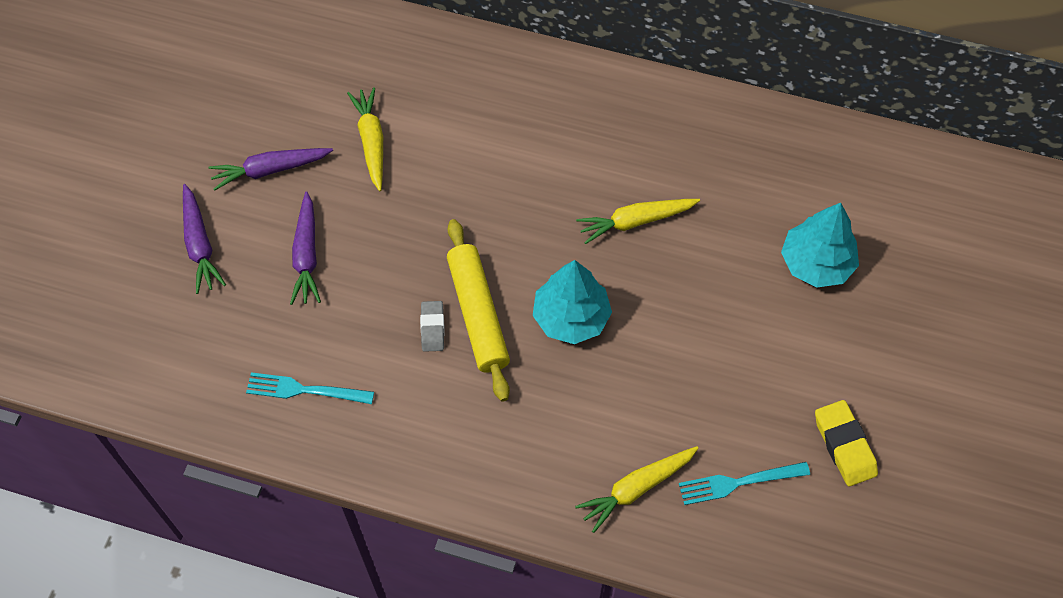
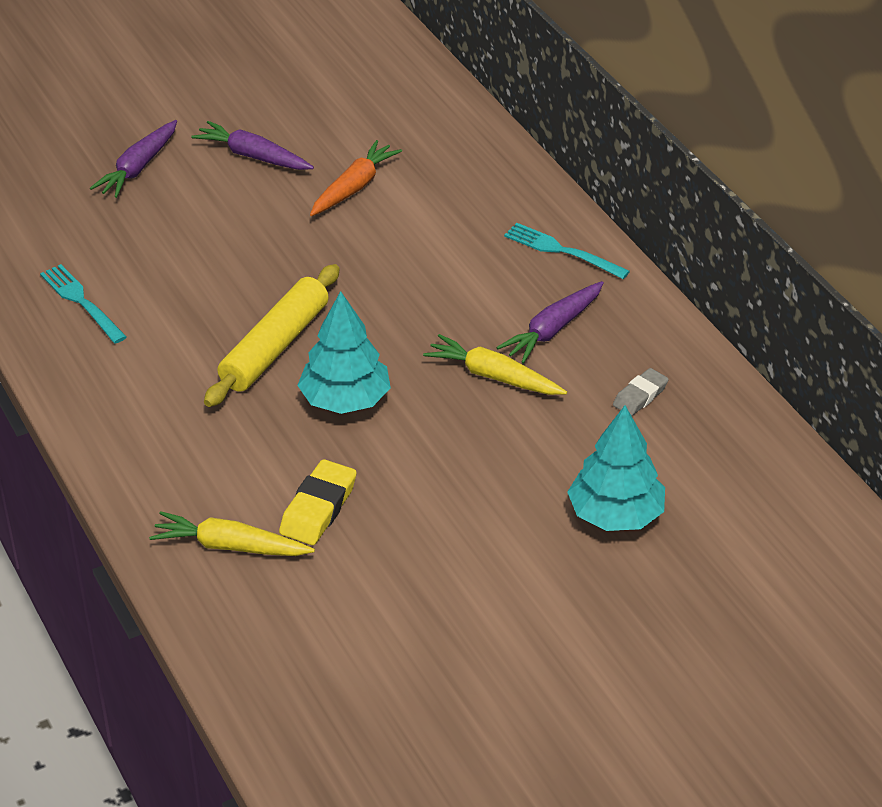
camera: 45 degrees right, 20 degrees down
(306, 255) = (202, 224): purple carrot -> purple carrot (552, 330)
(371, 142) = (354, 187): yellow carrot -> orange carrot
(432, 328) = (228, 331): grey eraser -> grey eraser (640, 396)
(738, 483) = (318, 608): turquoise fork -> turquoise fork (561, 251)
(844, 445) = (448, 655): yellow eraser -> yellow eraser (318, 508)

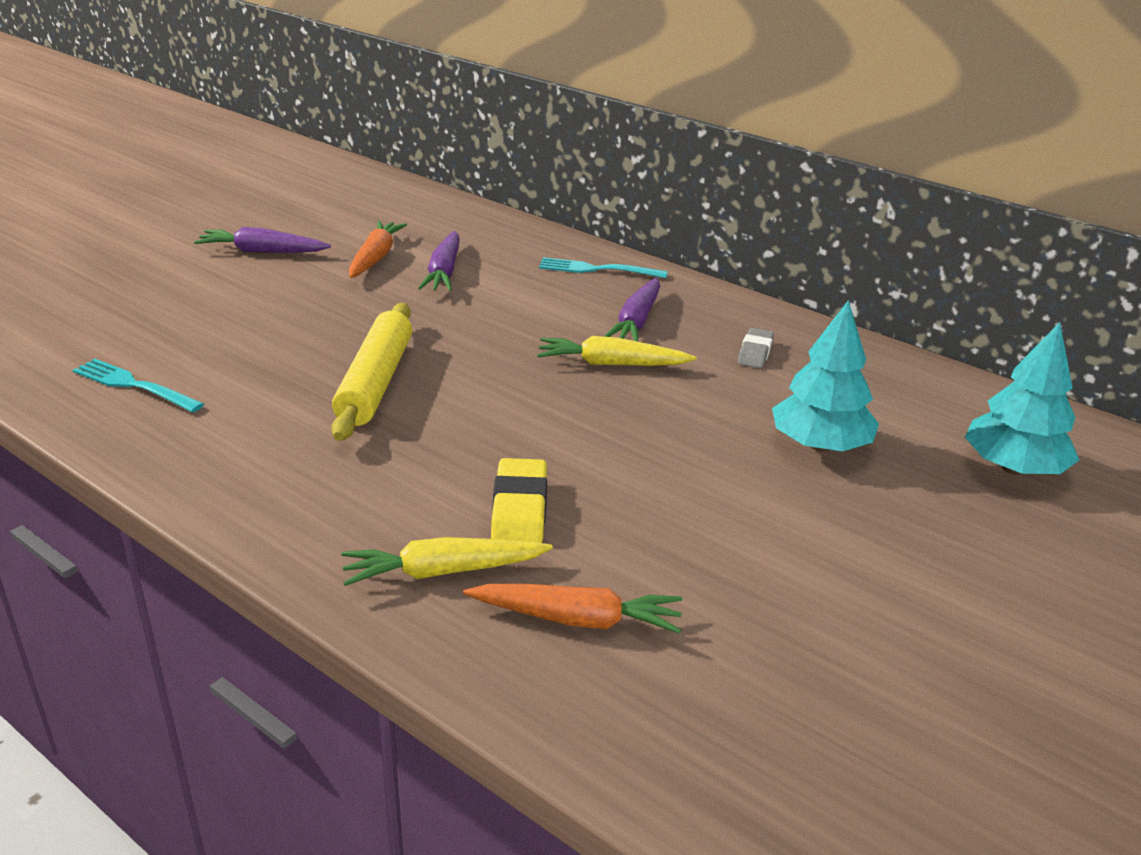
camera: 25 degrees left, 10 degrees down
(138, 168) = (146, 276): purple carrot -> purple carrot (444, 272)
(303, 614) = (578, 619): none -> orange carrot
(345, 400) = (480, 410): turquoise tree -> turquoise tree (1013, 468)

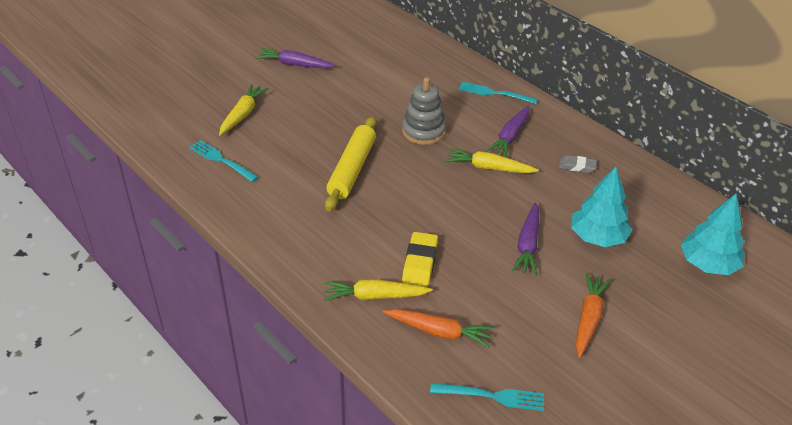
camera: 10 degrees right, 10 degrees up
(173, 320) = (243, 114): none -> yellow carrot
(375, 258) = (361, 74): orange carrot -> orange carrot (588, 318)
(444, 272) = (400, 89): purple carrot -> purple carrot (527, 245)
(492, 323) = (423, 131): none -> grey stacking toy
(706, 723) = (492, 396): none -> turquoise fork
(755, 352) = (577, 166): grey eraser -> grey eraser turned 75 degrees clockwise

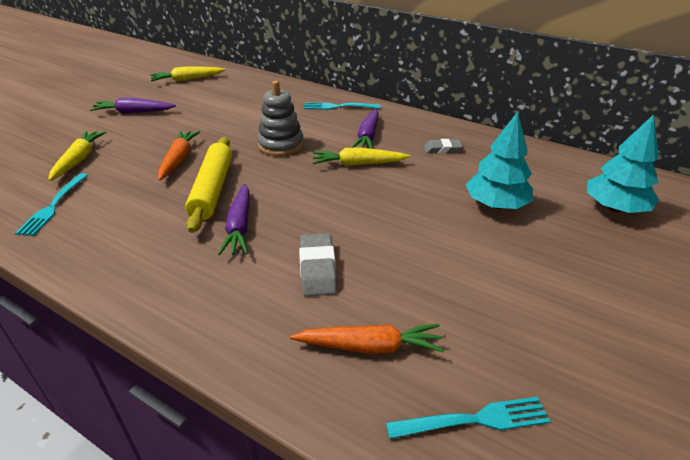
camera: 15 degrees left, 5 degrees down
(221, 160) = (53, 206): turquoise fork -> turquoise fork turned 105 degrees counterclockwise
(374, 296) = (273, 320): yellow carrot -> yellow carrot (187, 80)
(420, 263) = (317, 268): yellow eraser -> grey eraser
(527, 245) = (430, 226): purple carrot -> purple carrot (239, 226)
(588, 318) = (535, 288): orange carrot -> orange carrot (179, 159)

